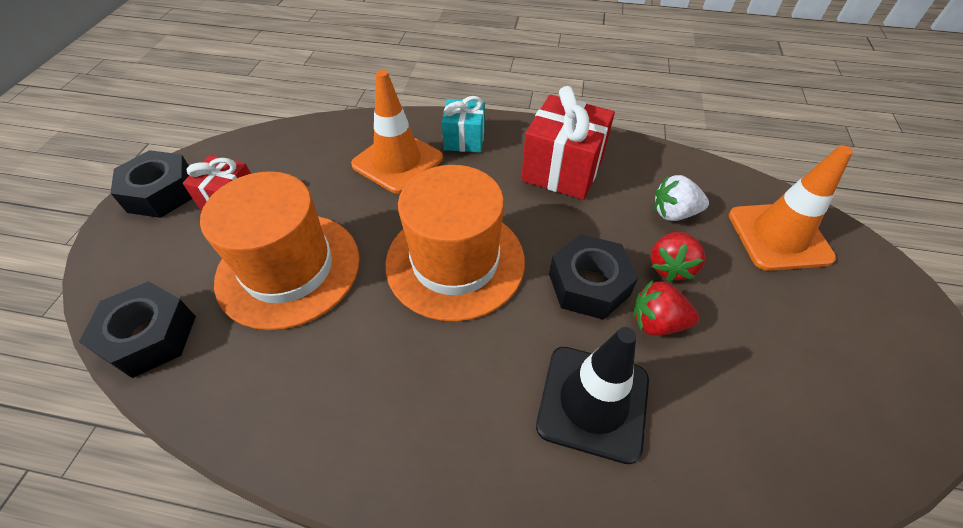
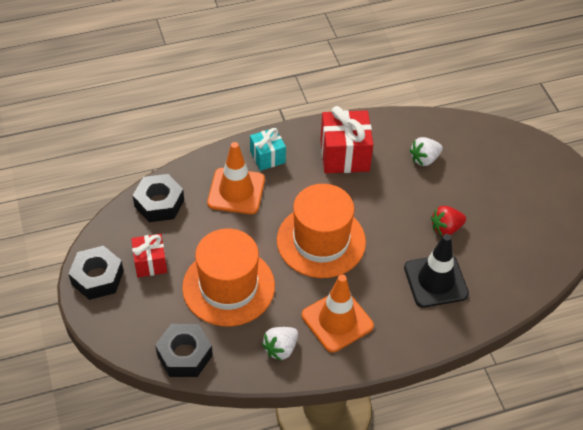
camera: 30 degrees left, 0 degrees up
(275, 395) = (280, 349): none -> white strawberry
(589, 284) = (401, 223): black nut -> black nut (159, 203)
(670, 267) = (438, 194): red strawberry -> none
(779, 236) = (486, 151): orange traffic cone -> orange traffic cone (337, 320)

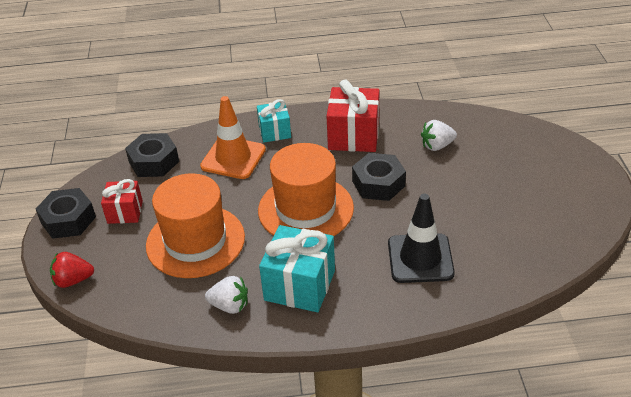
camera: 15 degrees right, 10 degrees down
(184, 355) = (126, 300): black nut -> black nut (378, 183)
(280, 349) = (230, 306): white strawberry -> white strawberry turned 135 degrees counterclockwise
(337, 320) = (300, 285): orange traffic cone -> turquoise gift
(446, 228) = (444, 210): red strawberry -> red strawberry (73, 280)

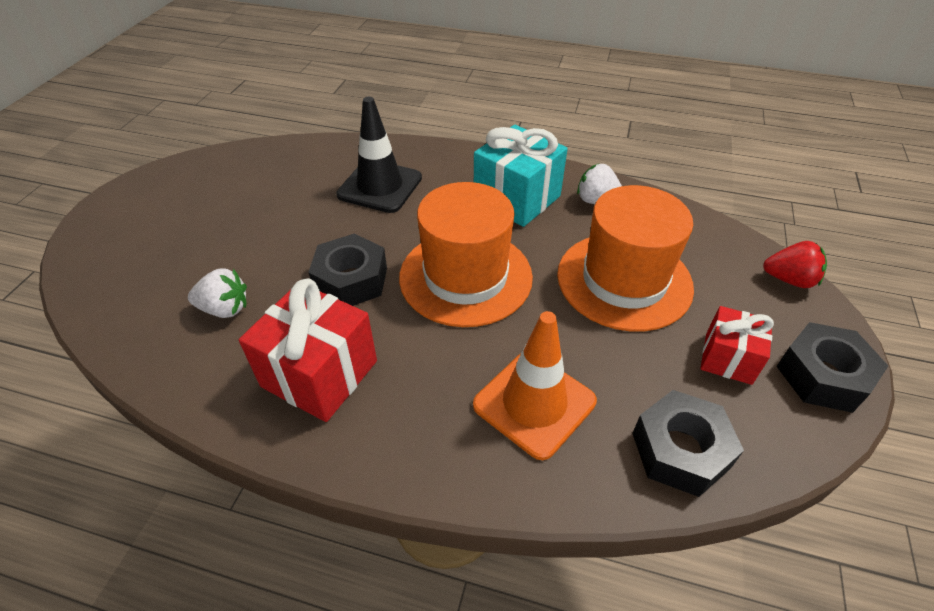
camera: 160 degrees left, 5 degrees up
(274, 132) = (439, 438): turquoise gift -> none

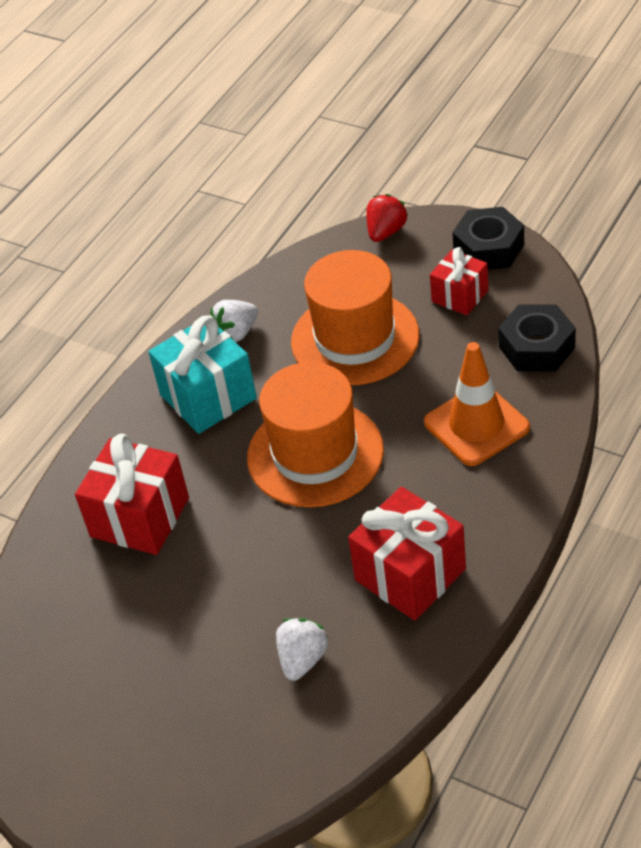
camera: 70 degrees left, 0 degrees up
(351, 280) = (292, 548): black nut -> none
(380, 186) = (140, 517): black traffic cone -> red gift

